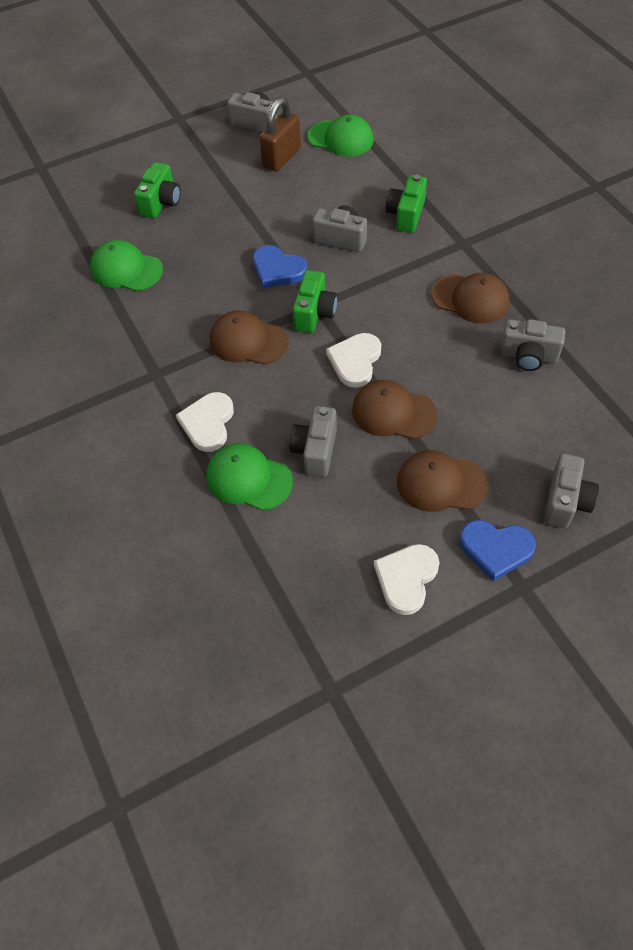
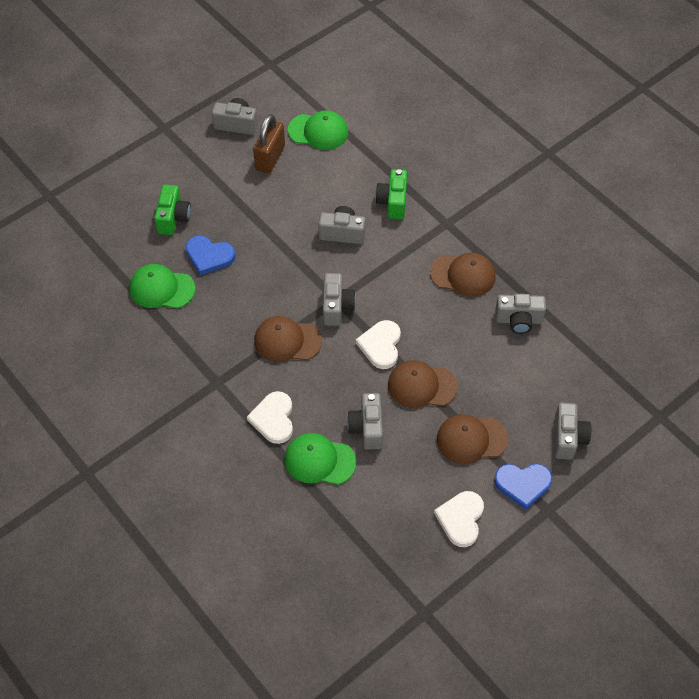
camera: 15 degrees left, 0 degrees up
(278, 269) = (295, 270): blue heart -> blue heart (209, 256)
(314, 313) = (336, 307): green camera -> grey camera

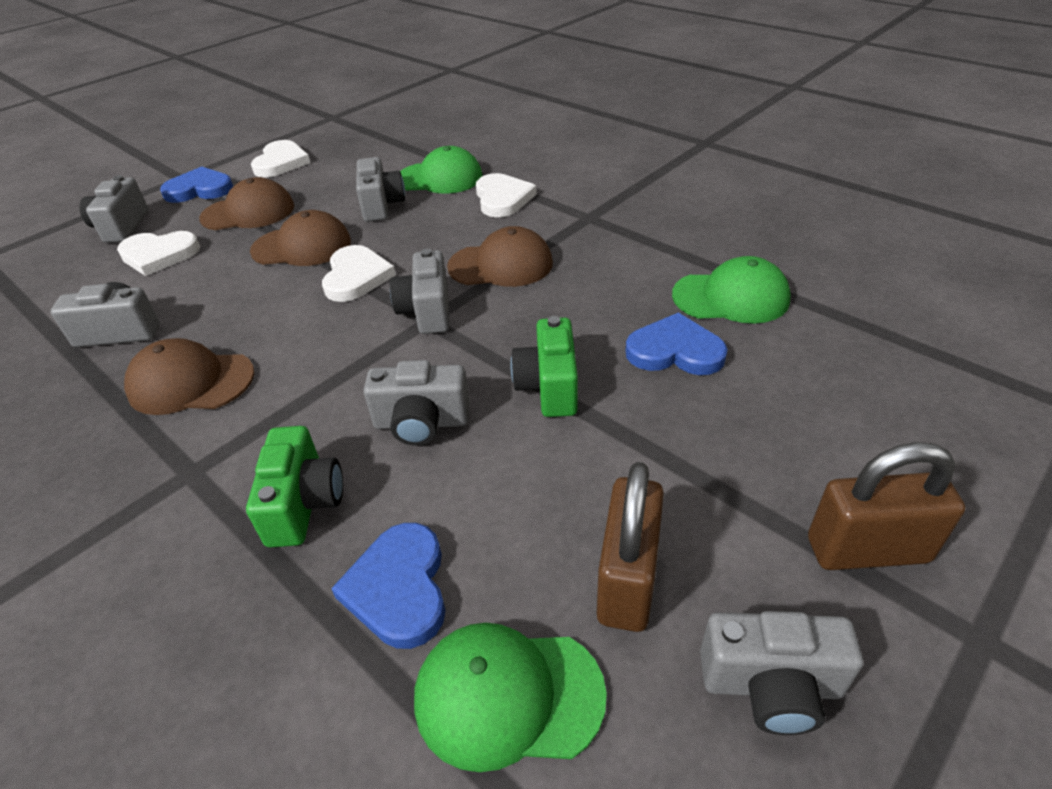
camera: 175 degrees right, 15 degrees down
(173, 218) = (785, 404): green camera -> green camera (549, 386)
(180, 156) = (867, 550): none -> brown padlock
(353, 166) = (399, 588): none -> blue heart
(523, 394) = (159, 255): none -> white heart

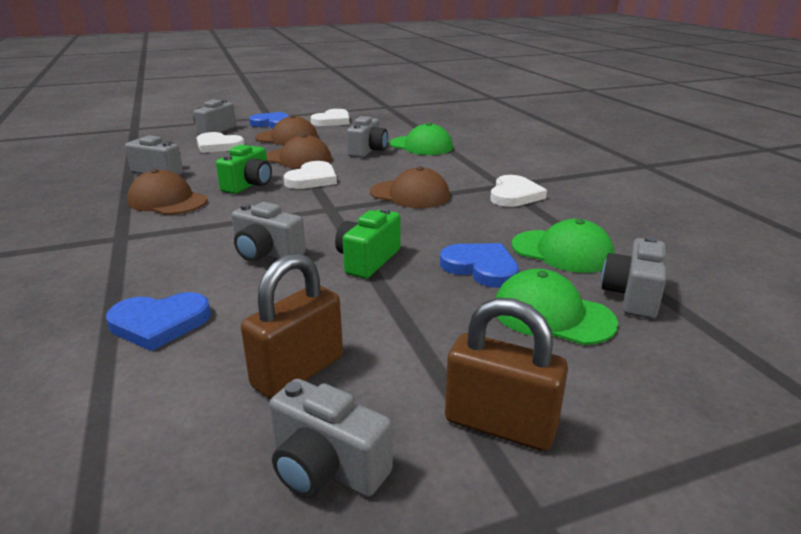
camera: 25 degrees right, 15 degrees down
(304, 504) = (158, 269): green camera -> green camera (249, 185)
(399, 588) = (159, 323): blue heart -> blue heart turned 120 degrees counterclockwise
(427, 311) = (335, 204): grey camera -> grey camera (632, 296)
(502, 198) = (451, 164): white heart -> white heart (514, 195)
(508, 695) = (154, 397): green cap -> green cap (552, 315)

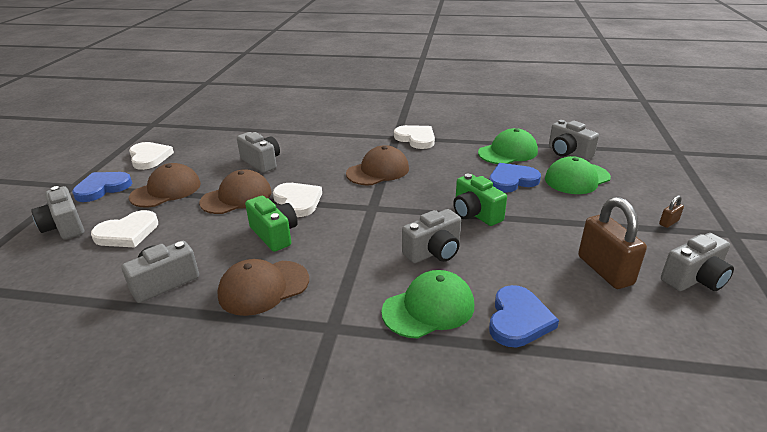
camera: 60 degrees left, 5 degrees up
(421, 146) = (281, 140): green cap -> green cap (429, 308)
(500, 425) = (668, 222): brown padlock -> brown padlock, size x0.43

